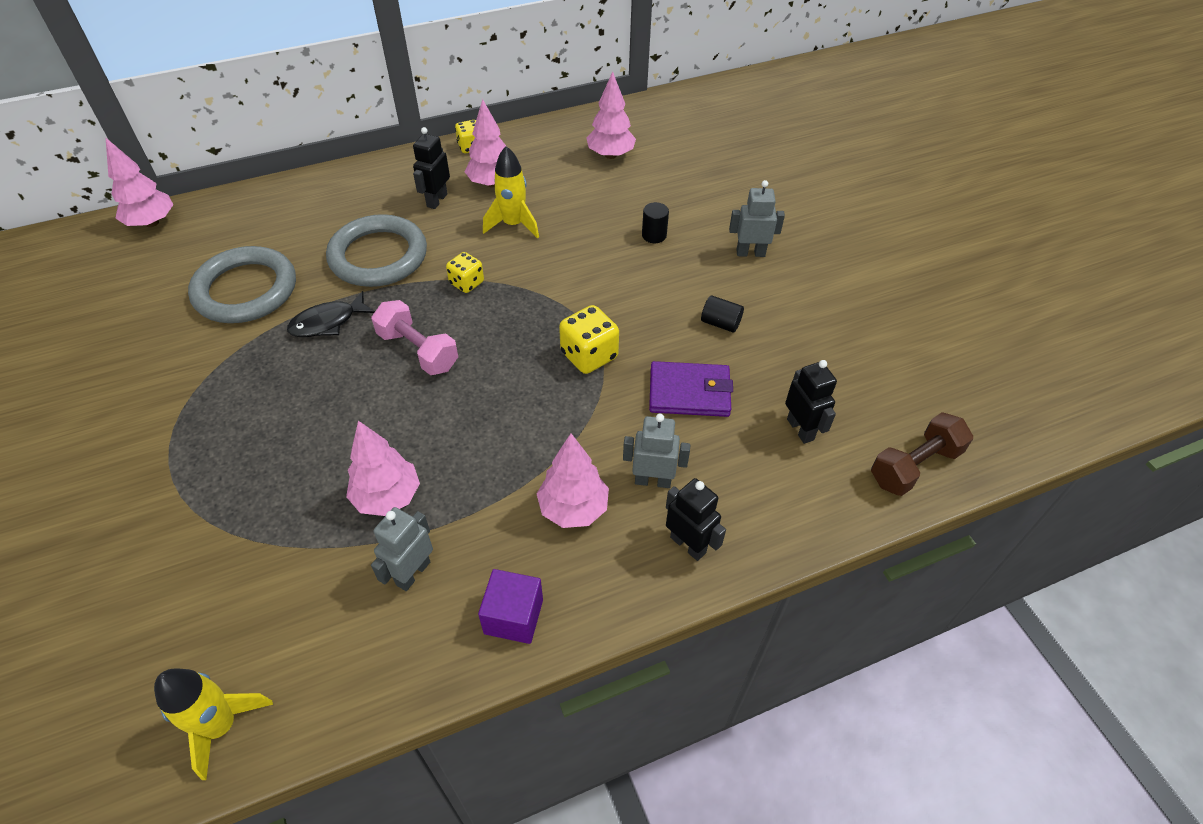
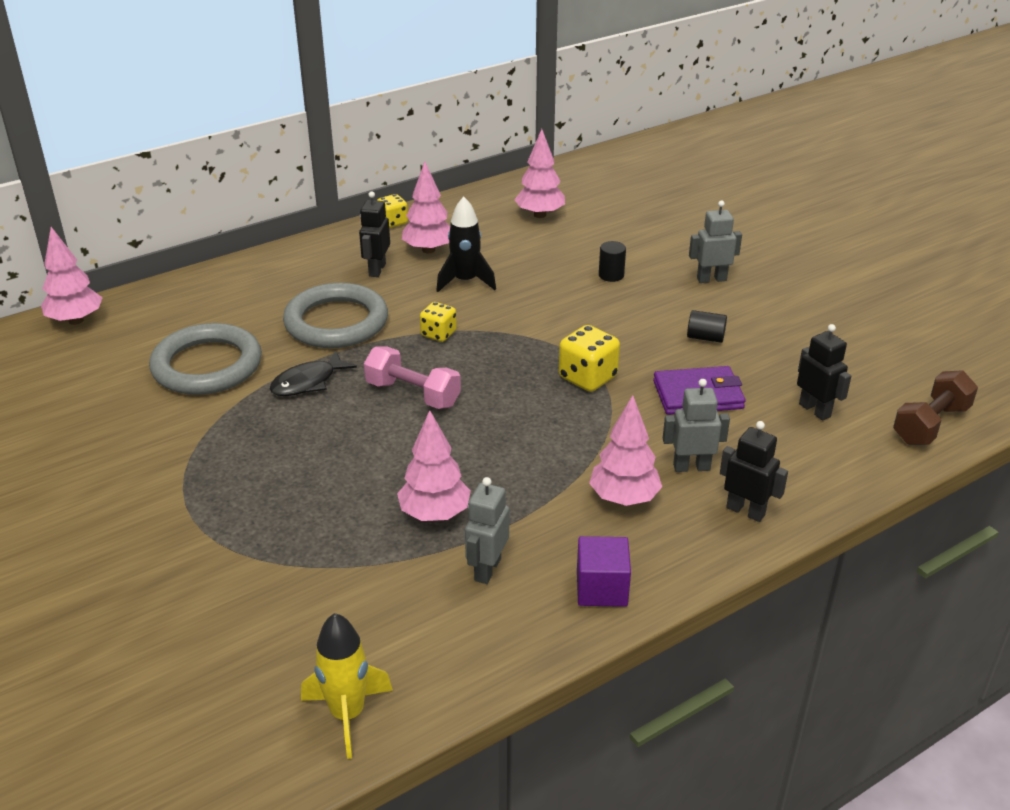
camera: 10 degrees left, 15 degrees down
(513, 225) = (465, 281): yellow rocket -> black rocket

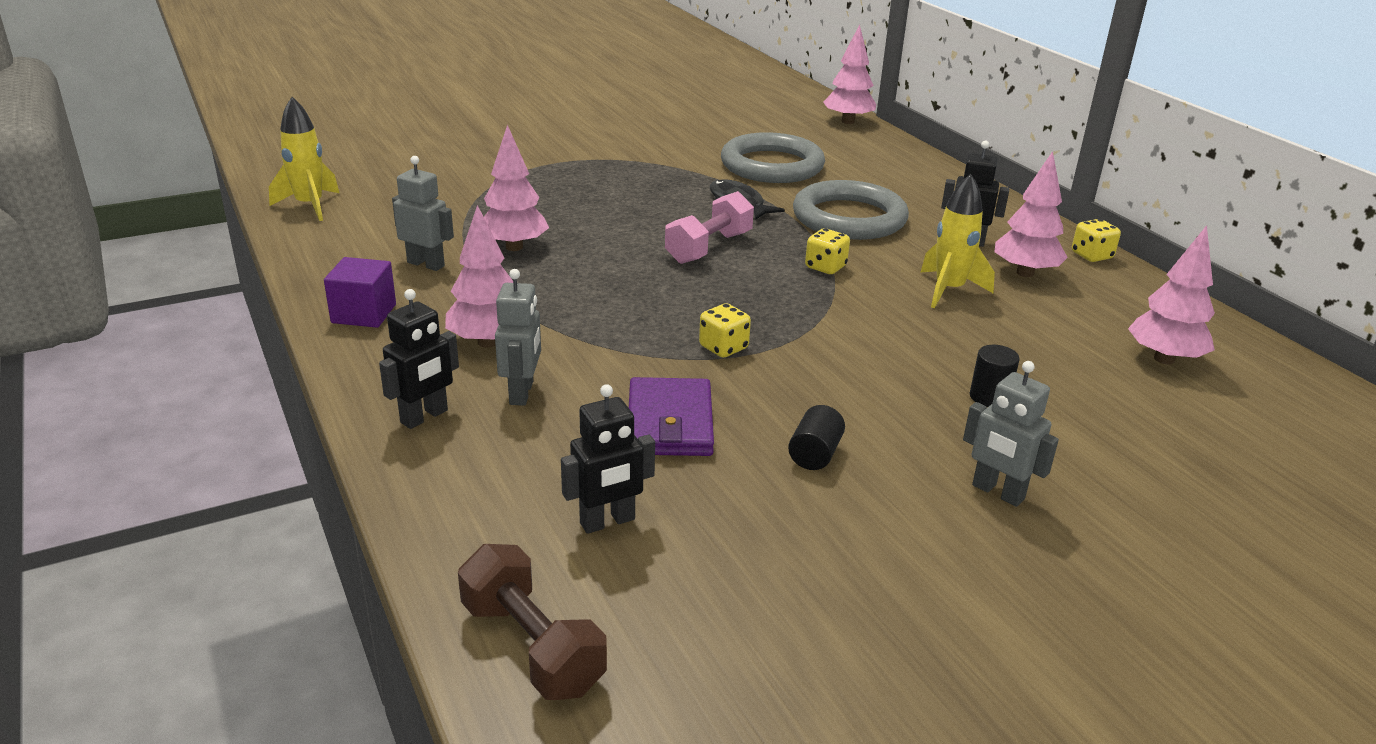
camera: 95 degrees right, 5 degrees down
(465, 281) = (949, 290): black rocket -> yellow rocket
(587, 378) = (723, 348): yellow dice -> yellow dice, size x0.65
(711, 279) = (997, 492): grey robot -> grey robot turned 135 degrees clockwise

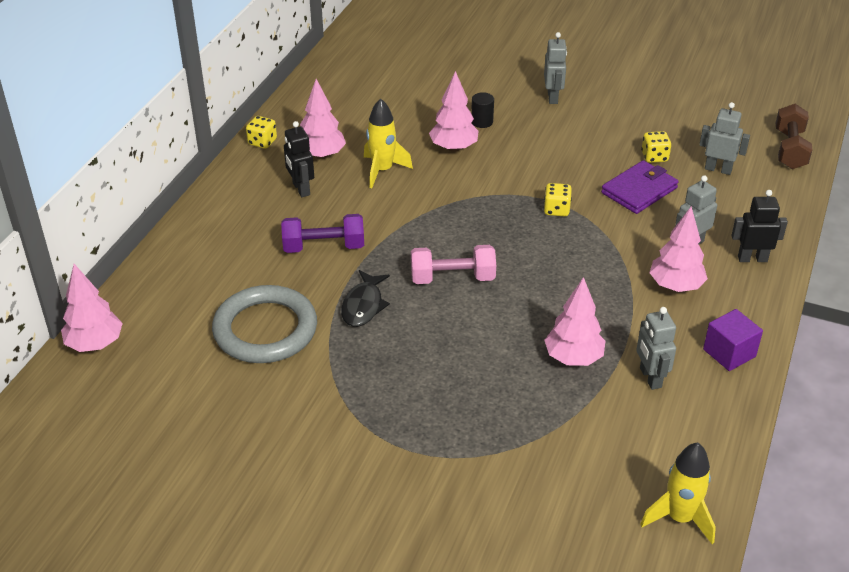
camera: 130 degrees left, 10 degrees up
(607, 522) = (718, 169): black robot -> grey robot
(814, 454) = (597, 145): black cylinder -> none
(825, 267) = (414, 222): yellow dice -> yellow dice (654, 157)
(849, 218) = (324, 247): grey ring -> purple dumbbell
(1164, 359) = (372, 91): pink tree -> pink tree (453, 148)

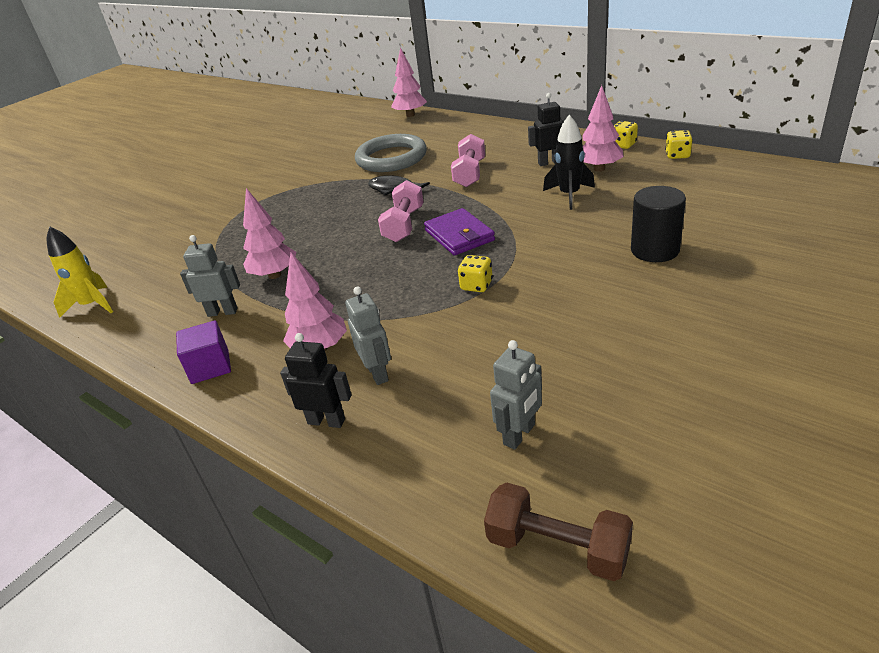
camera: 110 degrees right, 5 degrees down
(324, 247) = (470, 173): purple dumbbell -> pink dumbbell
(382, 170) = (569, 195): yellow rocket -> black rocket
(453, 148) = (603, 231): pink tree -> none
(482, 122) = (655, 250): black cylinder -> black cylinder, size x1.79
(553, 97) = (716, 305): grey robot -> none
(639, 190) = (492, 349): purple wallet -> purple wallet (459, 235)
(654, 157) = (562, 375): yellow dice -> yellow dice (677, 155)
(752, 259) = (326, 421): black robot -> black robot turned 90 degrees counterclockwise

